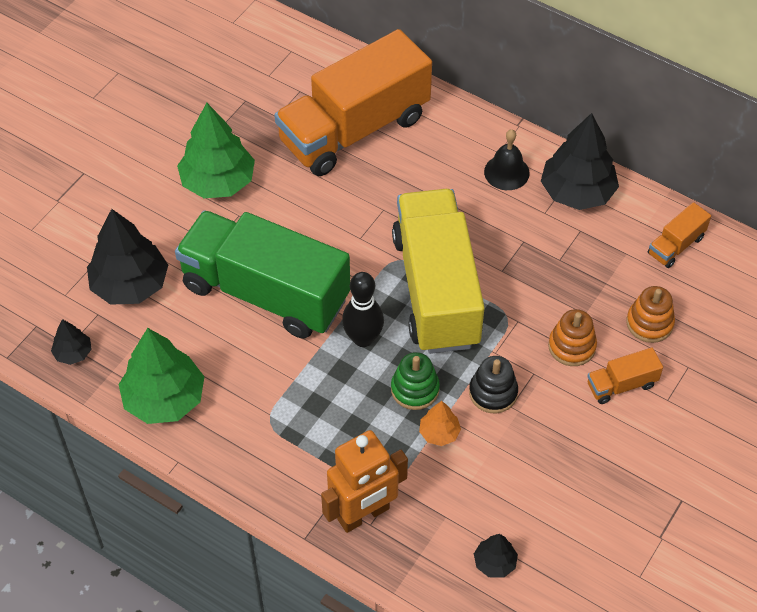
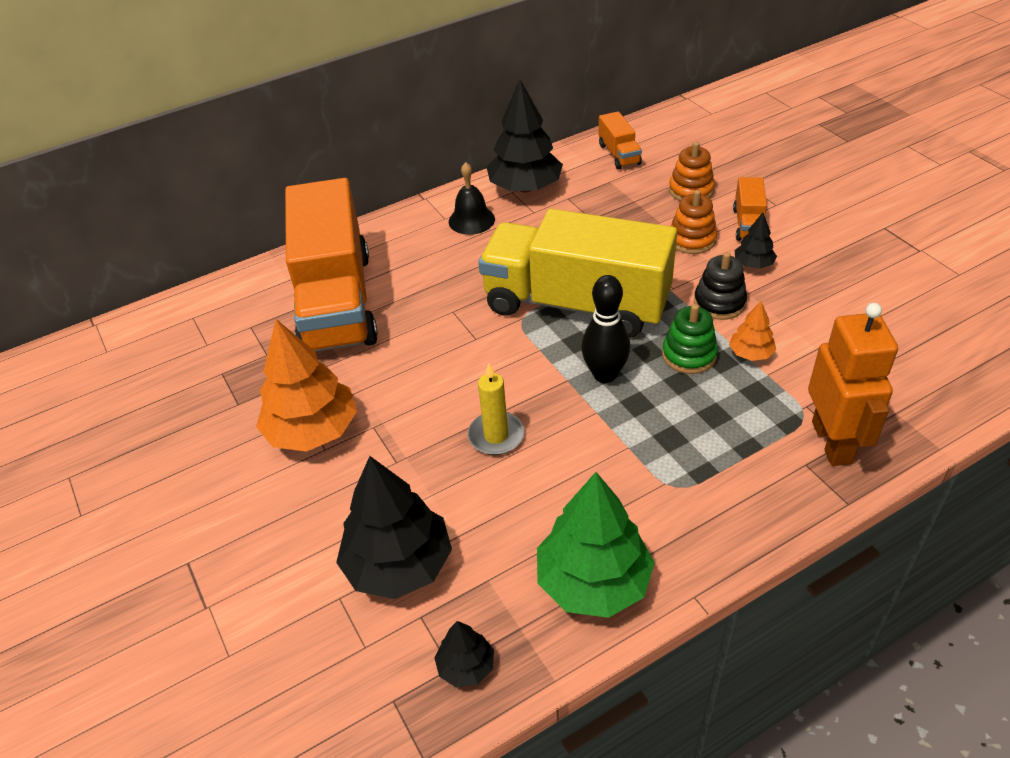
camera: 60 degrees left, 10 degrees down
(218, 182) = (313, 431): green tree -> orange tree
(265, 293) = (496, 436): green truck -> yellow candle
(495, 562) = (921, 361): black tree -> black tree (753, 264)

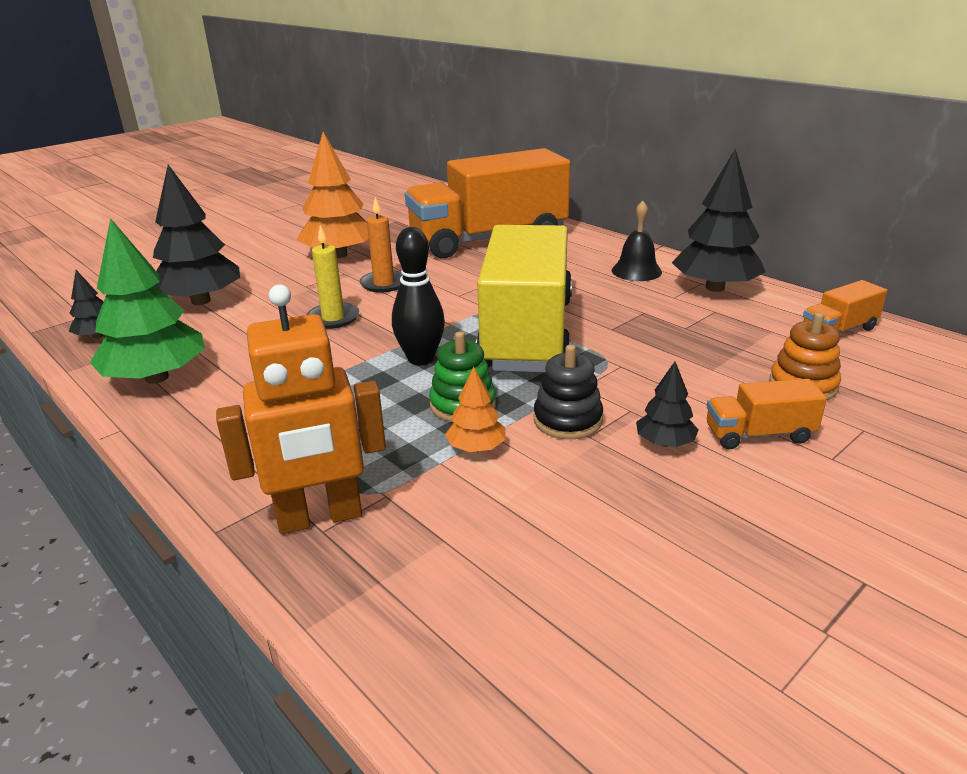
camera: 75 degrees right, 15 degrees down
(422, 393) = (384, 284): none -> orange candle
(692, 239) = (689, 393): orange stacking toy -> none

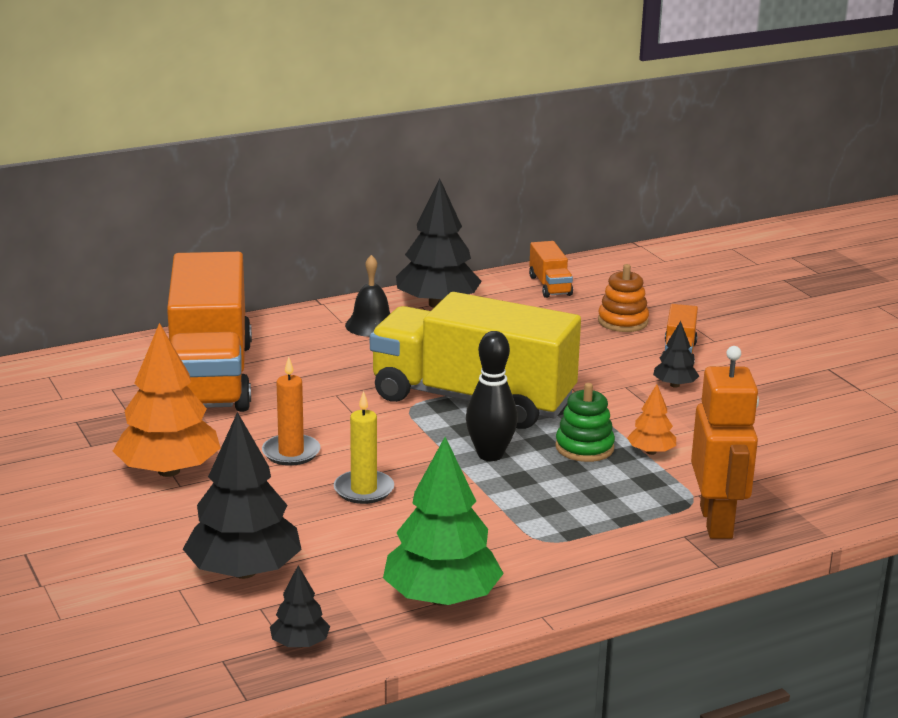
camera: 75 degrees left, 5 degrees down
(567, 420) = (628, 411): black stacking toy -> none

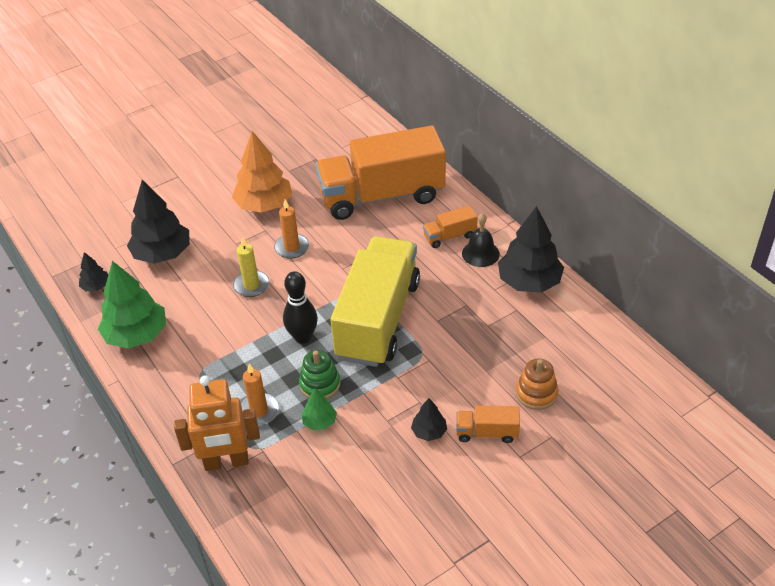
camera: 85 degrees right, 20 degrees up
(550, 286) = (590, 342): orange truck -> orange truck (450, 236)
(627, 494) = (259, 411): none -> orange candle
(651, 452) = (320, 422): orange tree -> green tree

